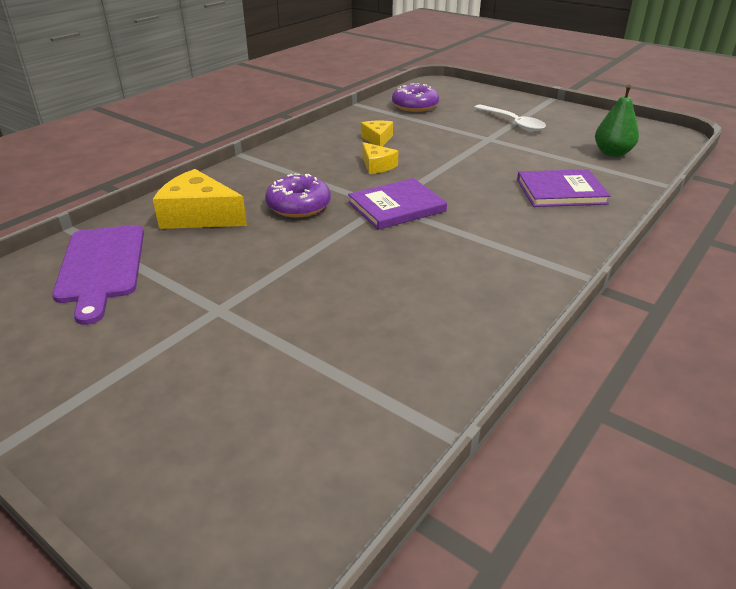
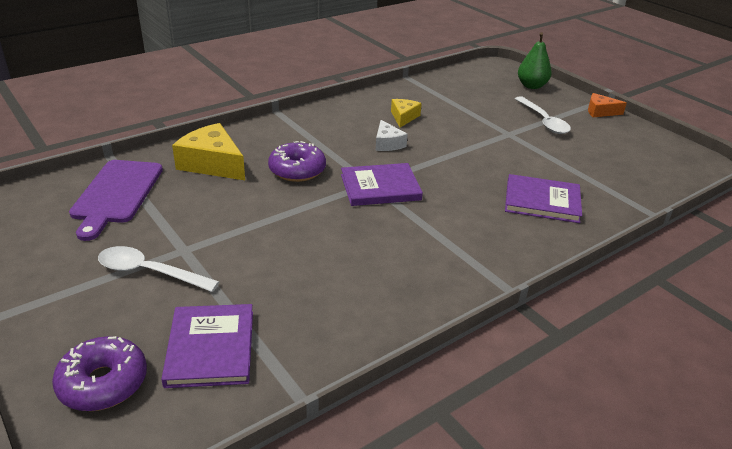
camera: 15 degrees right, 0 degrees up
(191, 341) = (149, 272): none -> white spoon
(314, 407) = (210, 348): none -> purple book
(377, 165) = (387, 143): yellow cheese -> white cheese
(415, 106) = (459, 88): purple donut -> purple donut (103, 383)
(557, 107) = (600, 112): none -> orange cheese
(612, 153) = (622, 171): green pear -> green pear (531, 86)

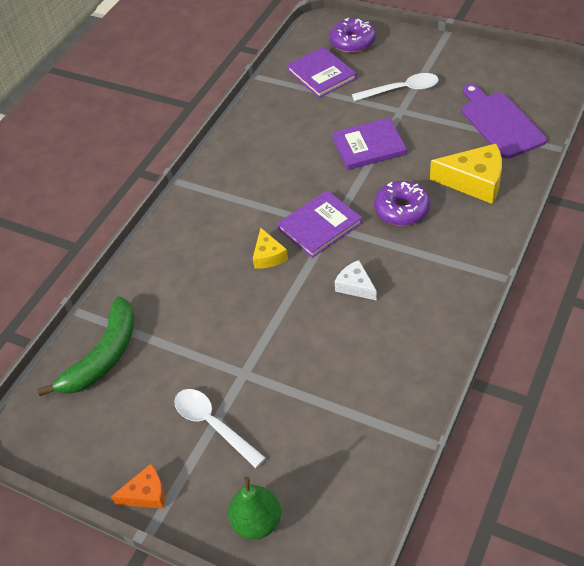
camera: 160 degrees right, 15 degrees up
(404, 117) = (372, 341): yellow cheese -> yellow cheese (268, 256)
(542, 201) = (177, 278): purple book -> purple book (369, 146)
(626, 177) = (103, 356): none -> green banana

